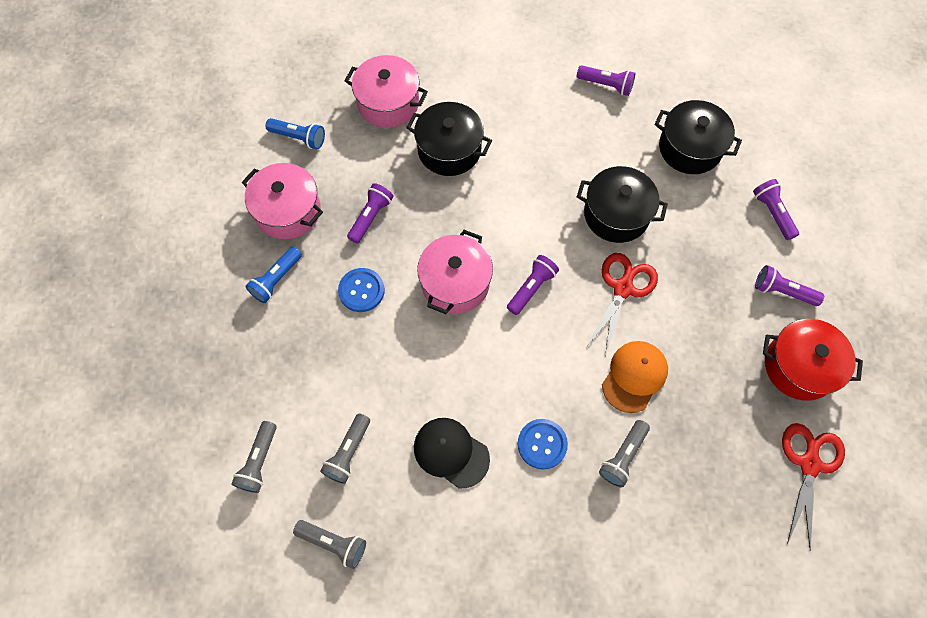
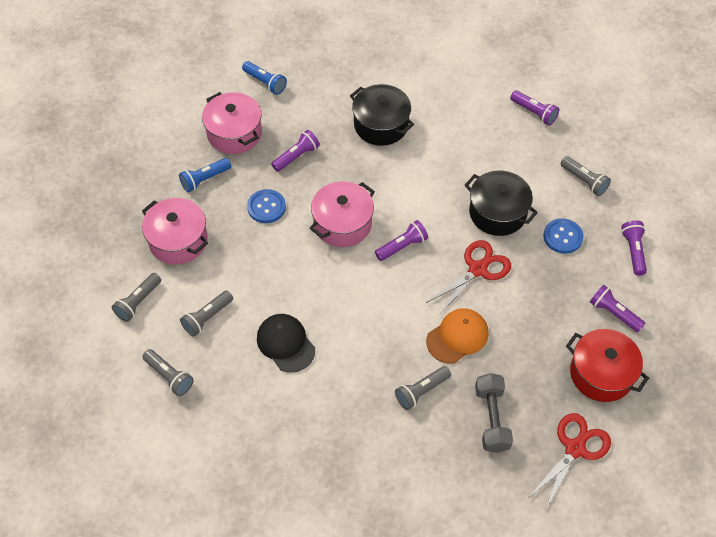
camera: 20 degrees right, 10 degrees down
(388, 103) = (347, 77): pink pot -> pink pot (178, 240)
(542, 444) = (360, 361): blue button -> blue button (563, 237)
(690, 148) = (584, 181): black pot -> grey flashlight
(710, 461) = (492, 419): none -> grey dumbbell

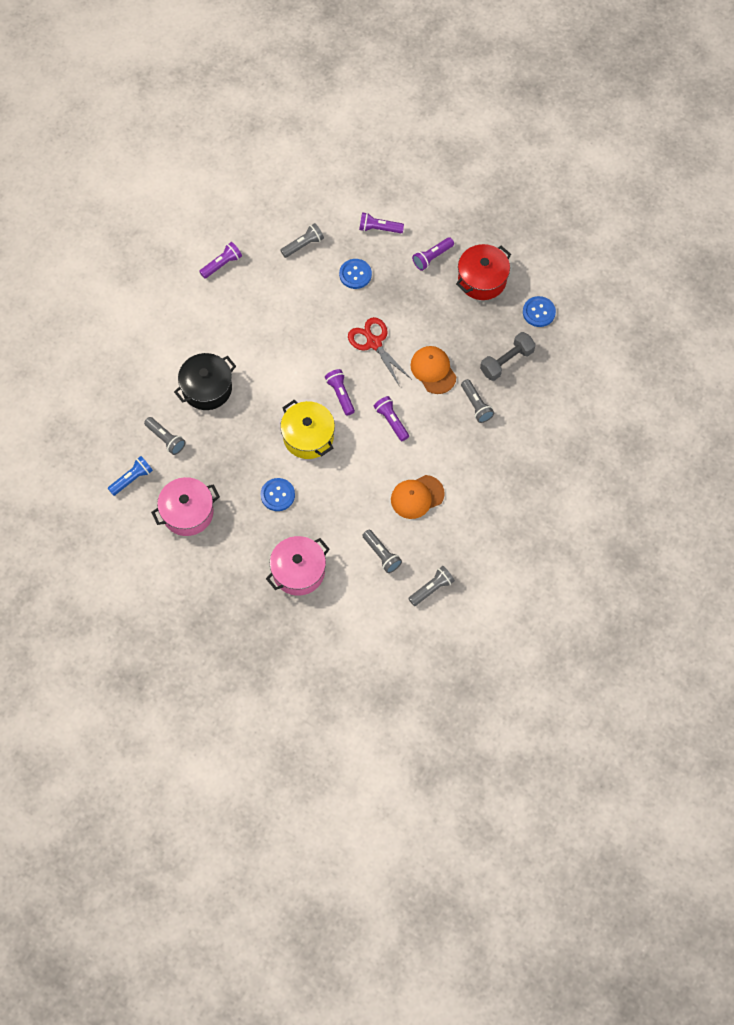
camera: 80 degrees left, 10 degrees up
(138, 302) = (356, 608): grey flashlight -> grey flashlight (166, 439)
(205, 179) = (236, 543): blue flashlight -> none
(285, 344) = (417, 497): black cap -> orange cap
(296, 156) = (227, 463): purple flashlight -> purple flashlight (391, 421)
(342, 224) = (308, 436): pink pot -> yellow pot
(492, 419) = (506, 361): grey dumbbell -> grey dumbbell turned 45 degrees counterclockwise
(497, 213) = (322, 316): black pot -> none
(575, 448) = (539, 312): red scissors -> blue button

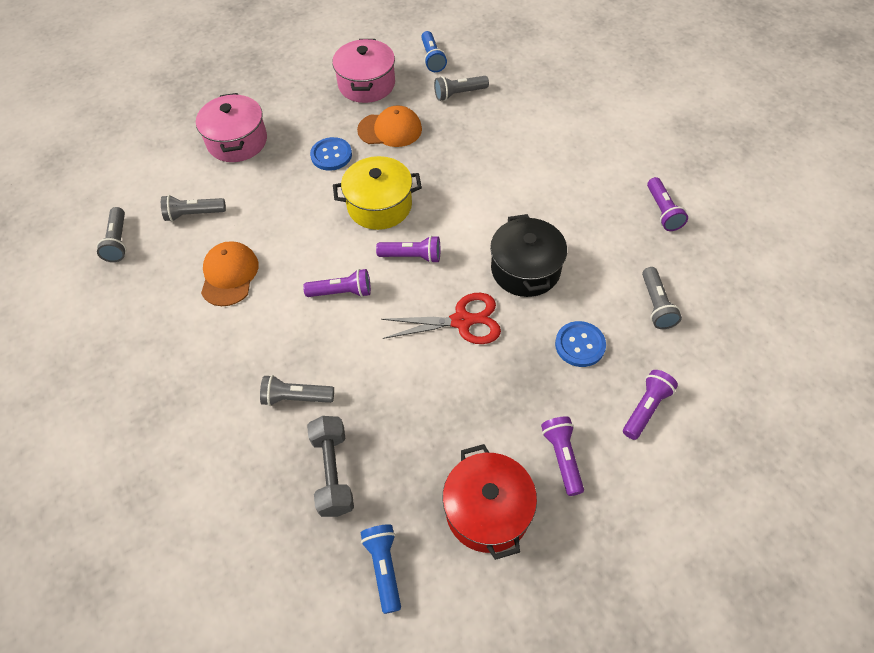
camera: 120 degrees right, 10 degrees down
(207, 388) = (498, 143): black pot -> black pot (525, 269)
(433, 370) = (380, 370): orange cap -> orange cap (390, 130)
(539, 312) = (384, 567): blue button -> blue flashlight

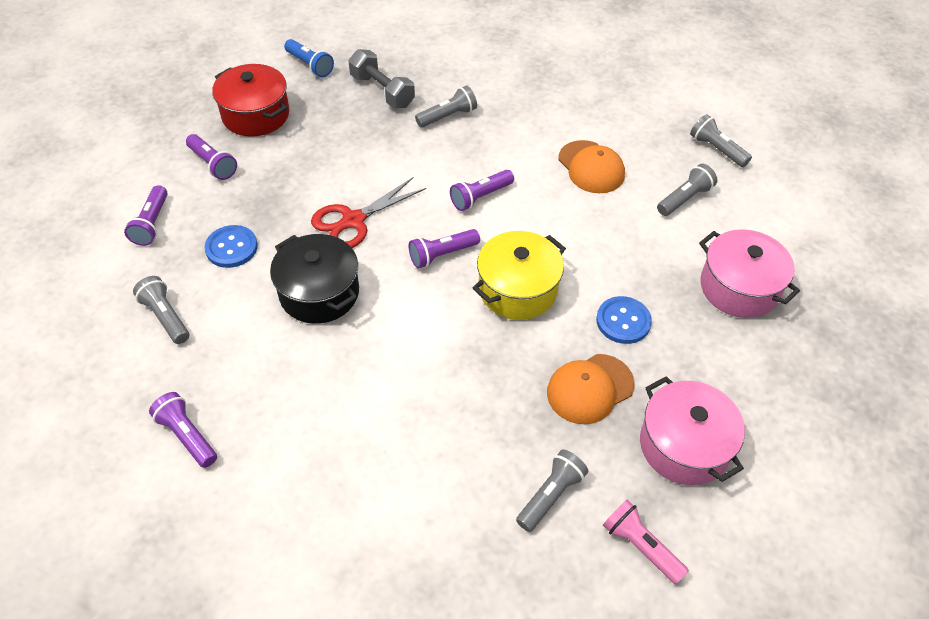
camera: 145 degrees right, 5 degrees down
(432, 58) = (640, 546): blue flashlight -> pink flashlight

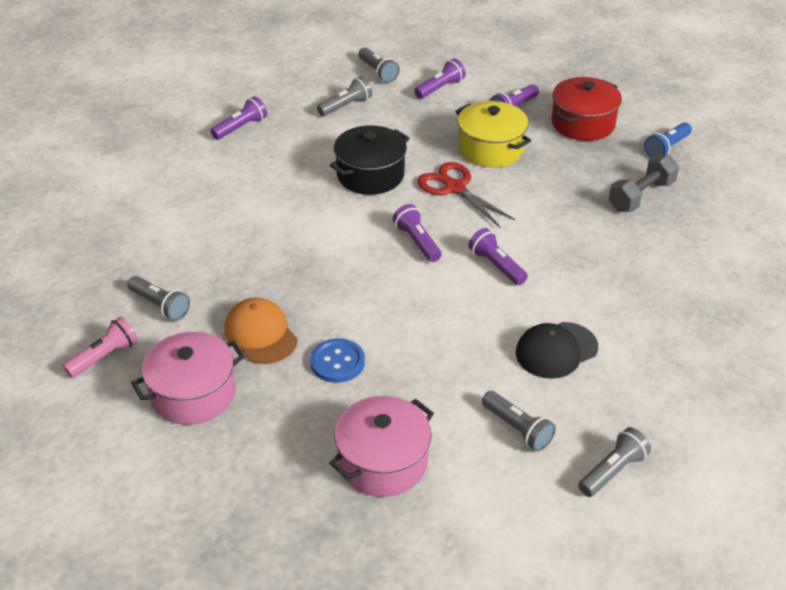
camera: 90 degrees right, 10 degrees down
(152, 223) = (440, 88): purple flashlight -> purple flashlight turned 135 degrees clockwise
(231, 248) = (417, 127): blue button -> none
(448, 116) = (614, 242): grey flashlight -> grey flashlight (378, 72)
(517, 289) = (377, 290): yellow pot -> yellow pot (490, 149)
(591, 167) = (556, 350): orange cap -> black cap

